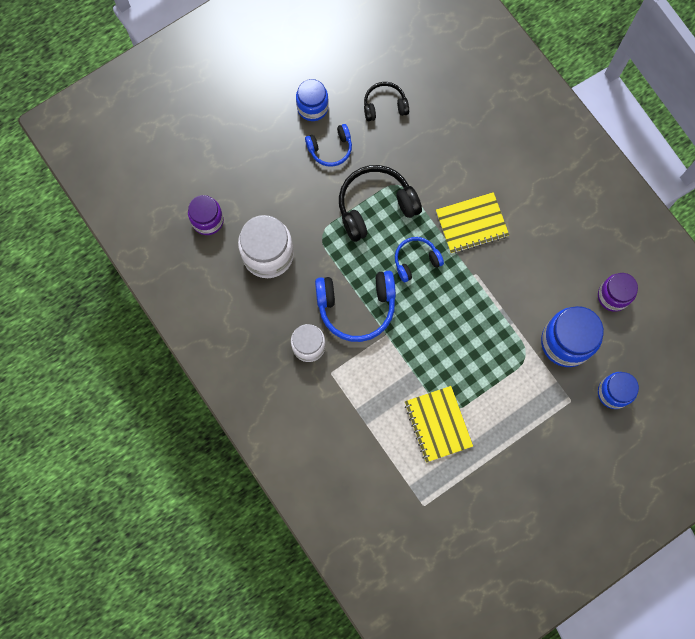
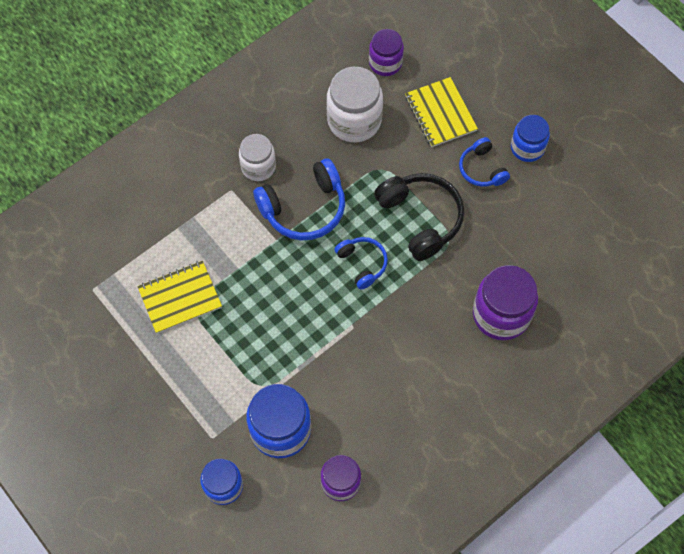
camera: 85 degrees right, 10 degrees down
(356, 307) = (304, 208): blue headphones -> blue headphones turned 105 degrees counterclockwise
(384, 105) = (542, 219): black headphones -> none
(471, 151) = (501, 314): none -> purple jar
(471, 224) = (412, 319): yellow notebook -> yellow notebook (440, 113)

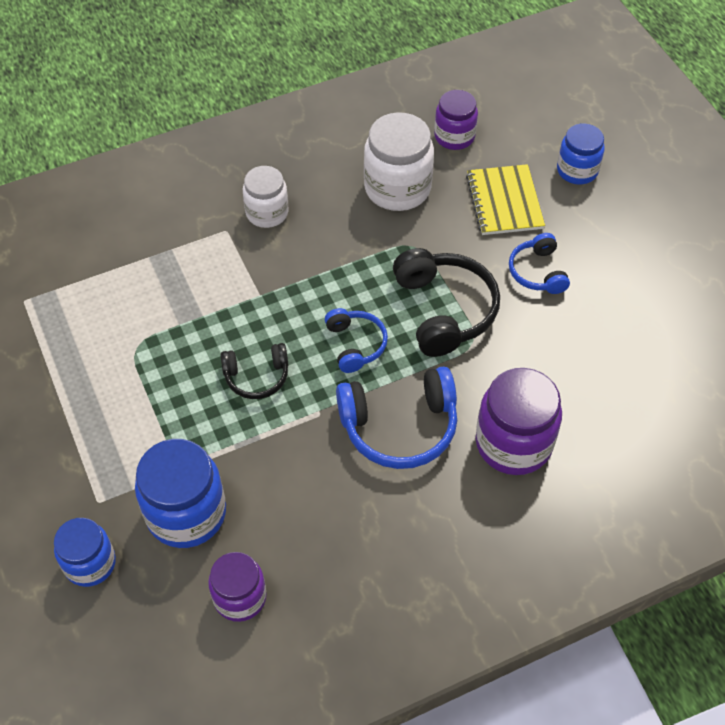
camera: 15 degrees right, 10 degrees down
(180, 298) = (121, 333): yellow notebook -> none
(296, 309) = (257, 377): none -> black headphones
(304, 208) = (305, 268): blue headphones -> blue headphones (399, 427)
(527, 148) = (602, 260): blue jar -> blue jar (577, 170)

